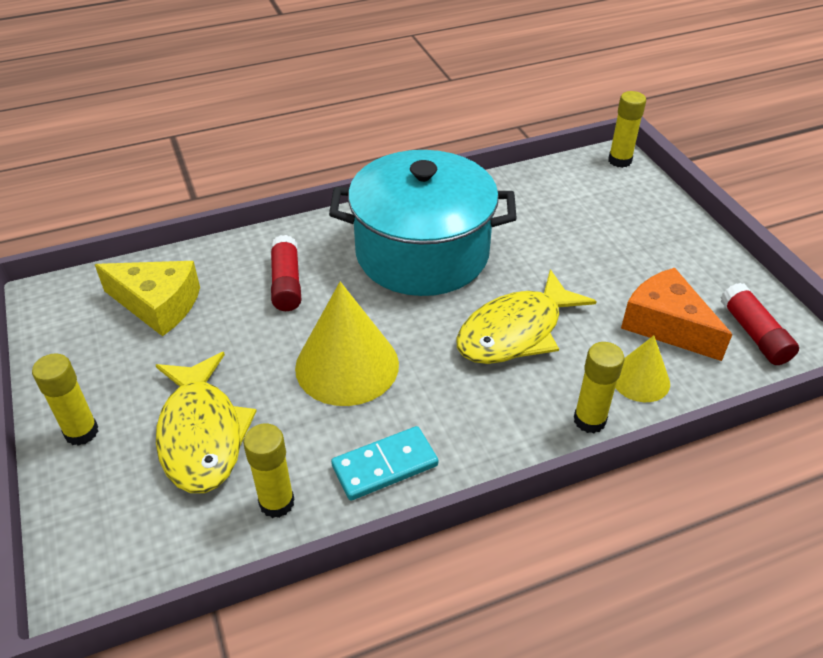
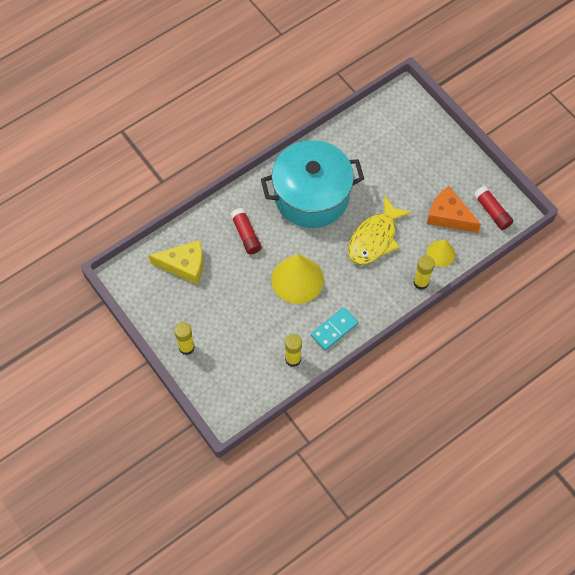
camera: 15 degrees left, 20 degrees up
(201, 434) = (244, 334): yellow fish -> none
(619, 161) = (406, 95): yellow glue stick -> none

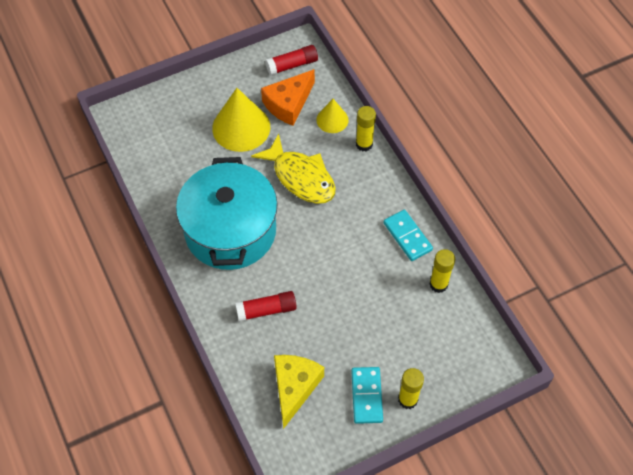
camera: 80 degrees left, 5 degrees down
(185, 317) = (366, 396): none -> turquoise domino
(297, 279) = (338, 263): yellow cone -> yellow cone (241, 127)

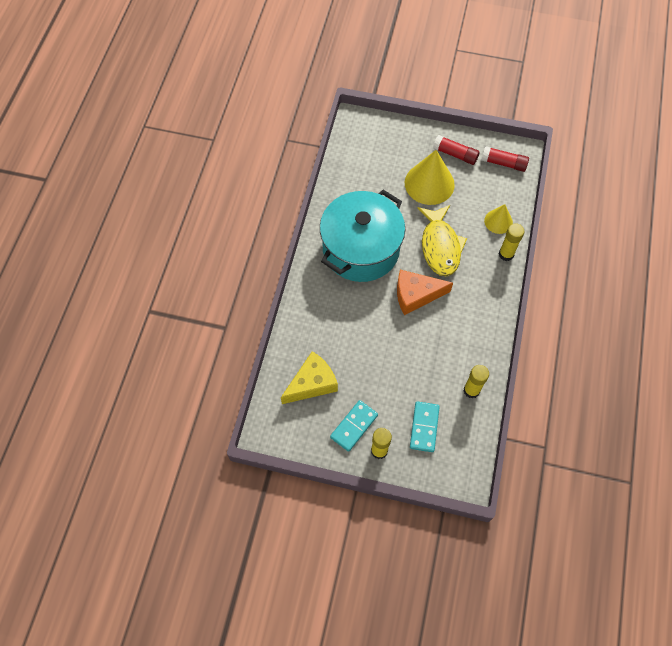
camera: 40 degrees right, 5 degrees up
(266, 310) = (338, 319): red glue stick -> red glue stick (455, 154)
(288, 104) = (477, 189): orange cheese -> orange cheese (416, 295)
(407, 236) = (479, 341): turquoise domino -> turquoise domino (424, 427)

